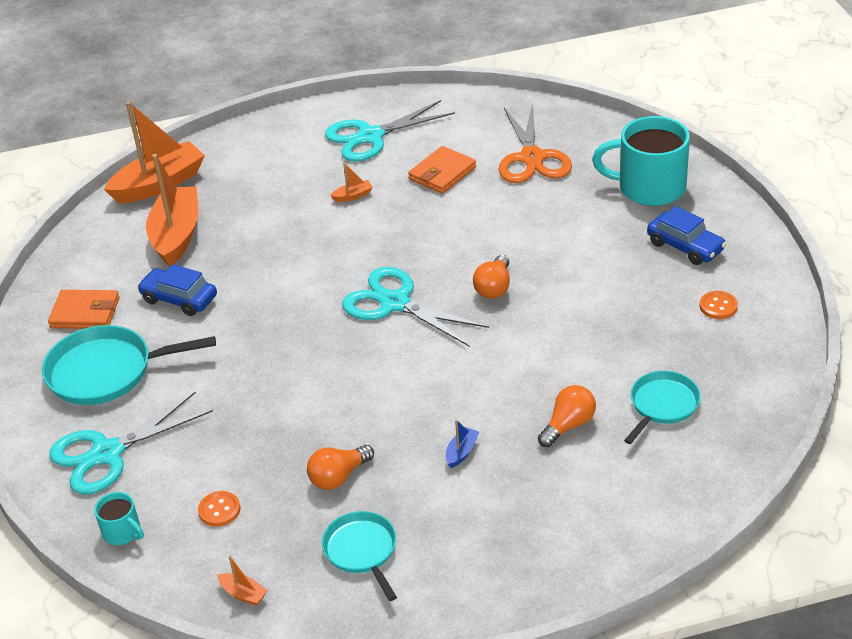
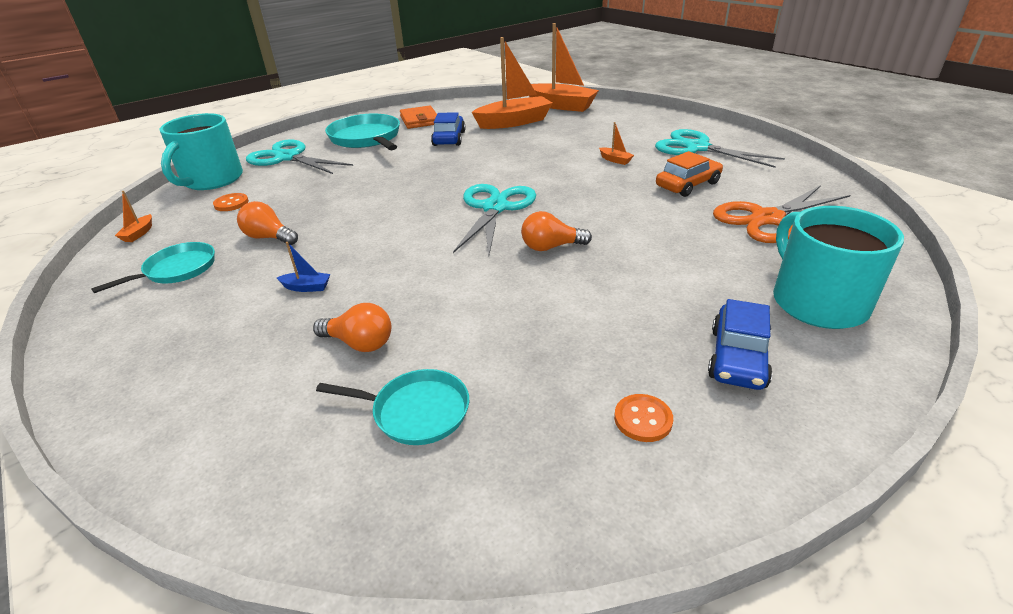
camera: 65 degrees right, 5 degrees down
(122, 532) = (211, 180): turquoise mug -> turquoise mug, size x2.12
(442, 173) = (687, 185): orange wallet -> orange car

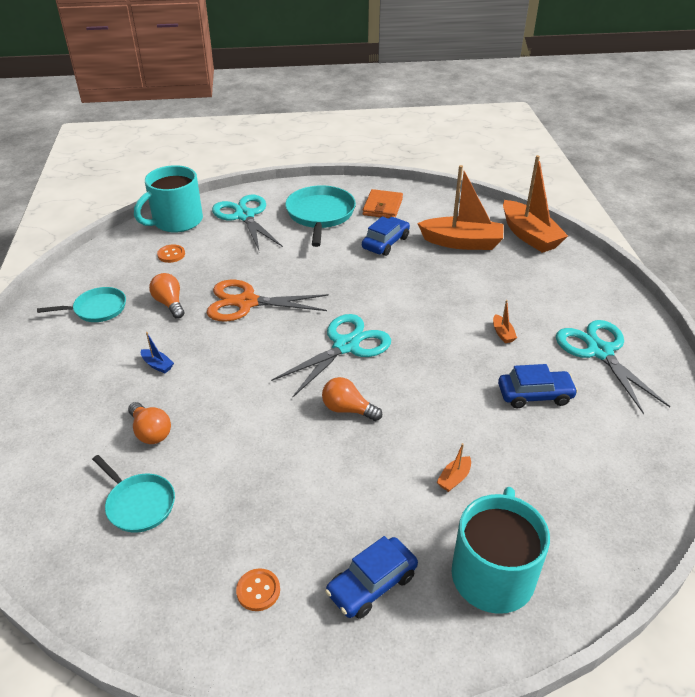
camera: 30 degrees right, 5 degrees up
(139, 234) = (98, 261): orange boat -> orange boat (454, 478)
(687, 185) = (535, 395): orange car -> blue car
(767, 219) = (560, 470): orange scissors -> orange scissors (246, 302)

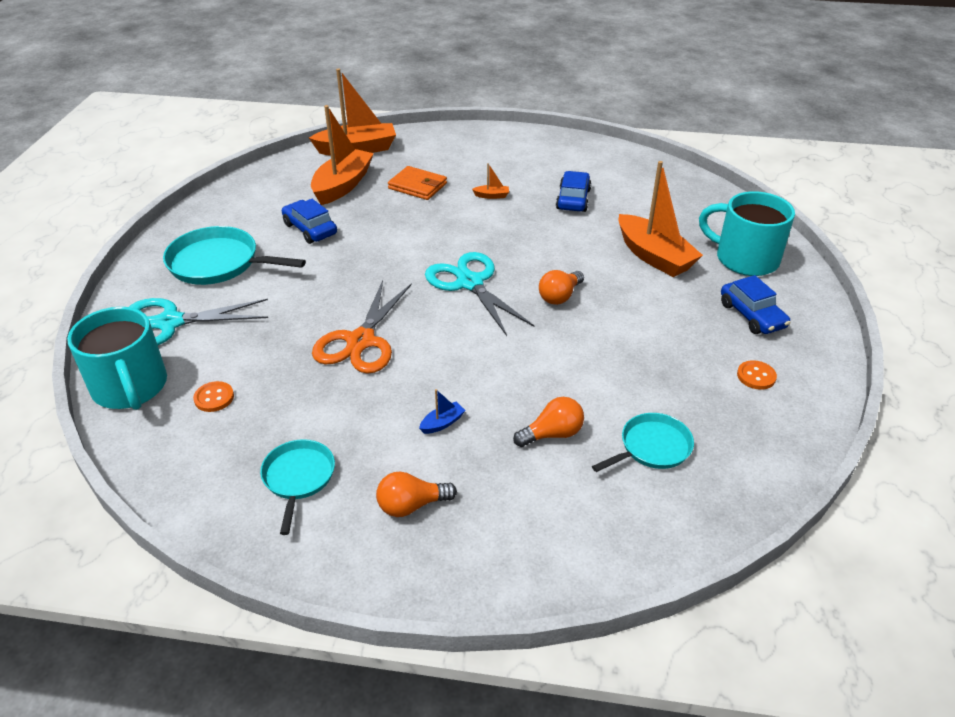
camera: 75 degrees left, 0 degrees up
(169, 303) = (326, 406): orange light bulb -> orange light bulb (411, 505)
(382, 207) = (238, 218): orange wallet -> orange wallet (417, 186)
(454, 478) = (654, 256): orange boat -> orange boat, size x2.50
(599, 352) = (534, 159): turquoise scissors -> none

